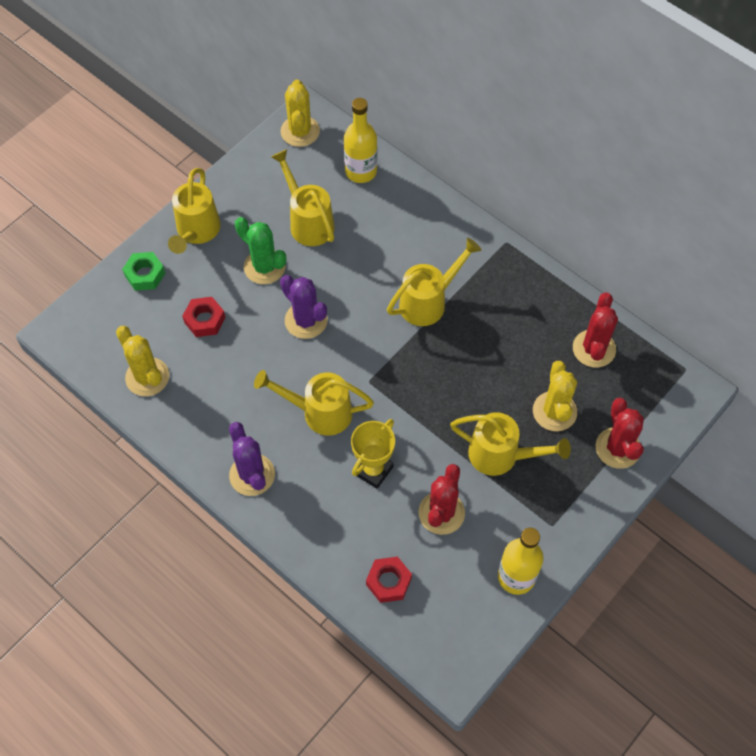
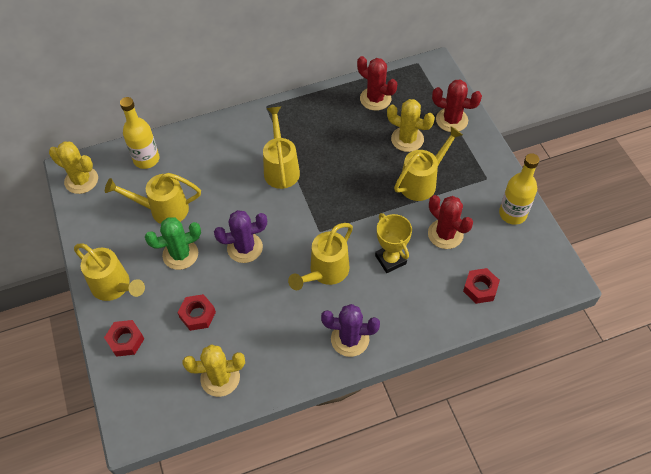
camera: 60 degrees left, 5 degrees down
(145, 274) = (125, 340): green nut -> red nut

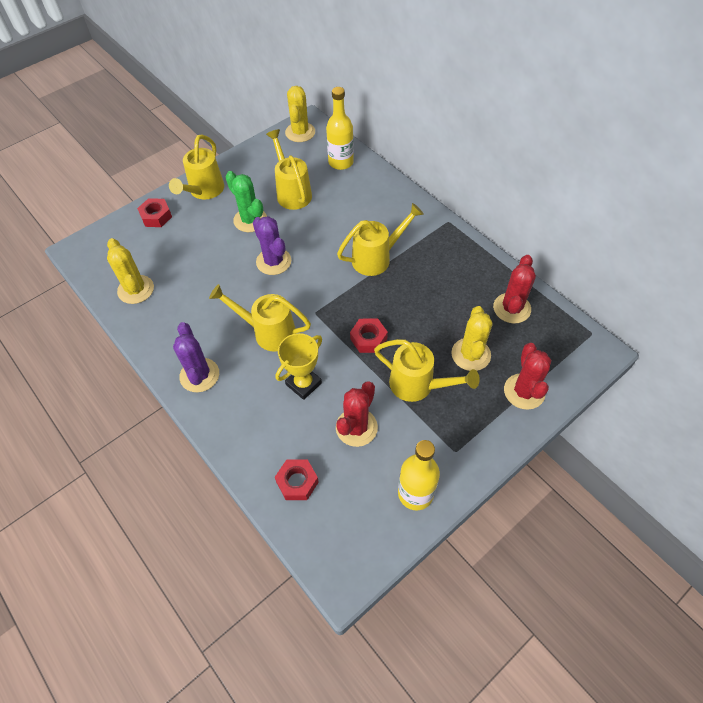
camera: 70 degrees right, 0 degrees up
(197, 315) = (193, 253): red nut -> red nut (368, 339)

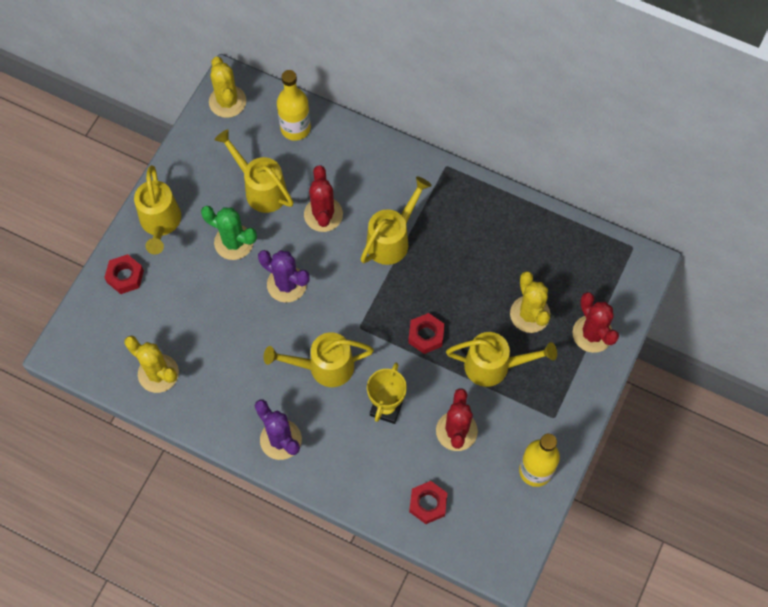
camera: 25 degrees left, 10 degrees up
(511, 308) = (549, 248): red cactus -> red cactus (323, 214)

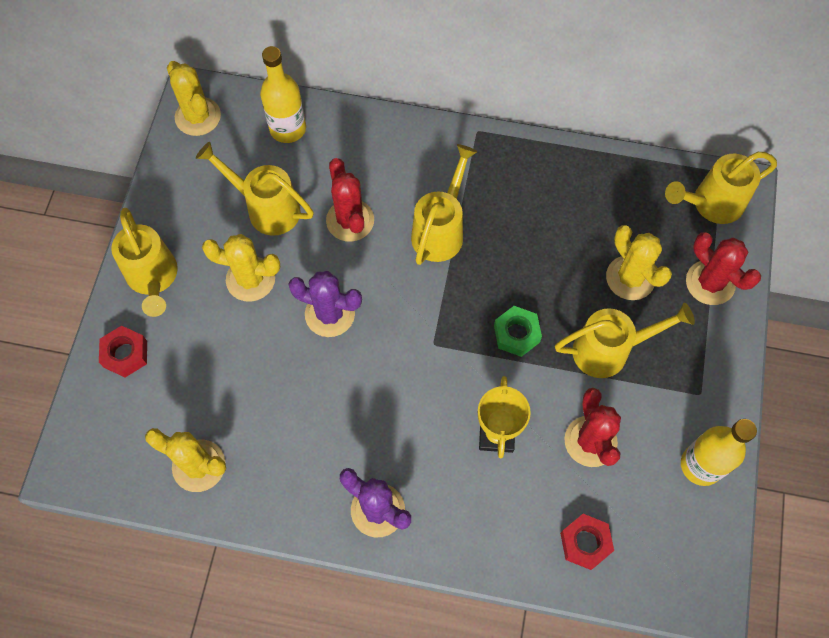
camera: 15 degrees left, 0 degrees up
(234, 242) = (250, 279): green cactus -> yellow cactus
(324, 367) = (405, 404): yellow watering can -> yellow watering can (711, 204)
(426, 335) = (516, 334): red nut -> green nut

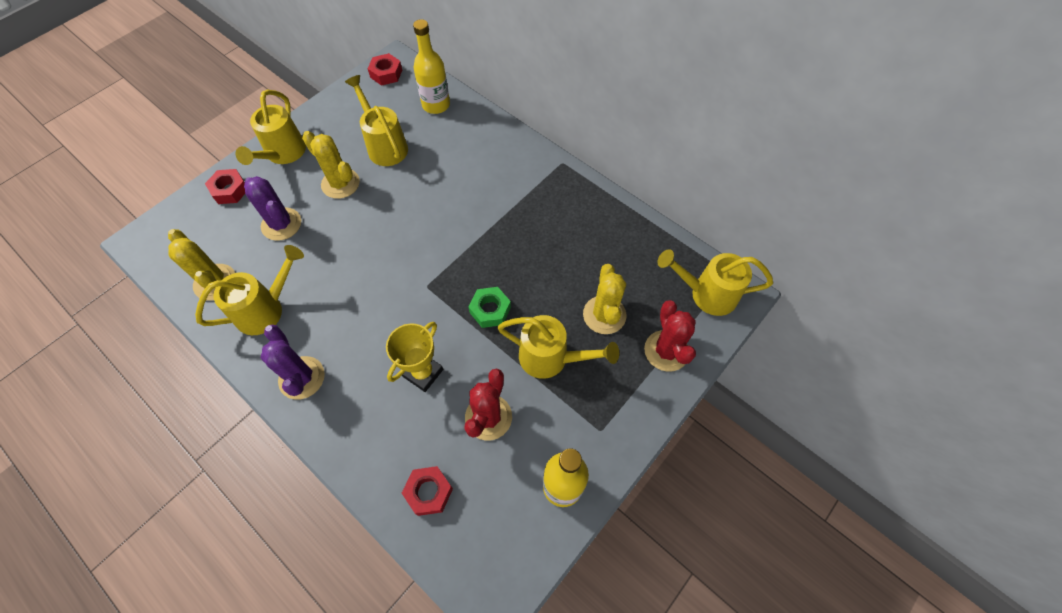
camera: 30 degrees right, 5 degrees down
(198, 117) = (386, 74): yellow cactus -> red nut
(330, 314) = (373, 230): purple cactus -> purple cactus (281, 224)
(350, 220) = (432, 178): red cactus -> none
(440, 230) = (488, 214): yellow watering can -> yellow watering can (265, 309)

